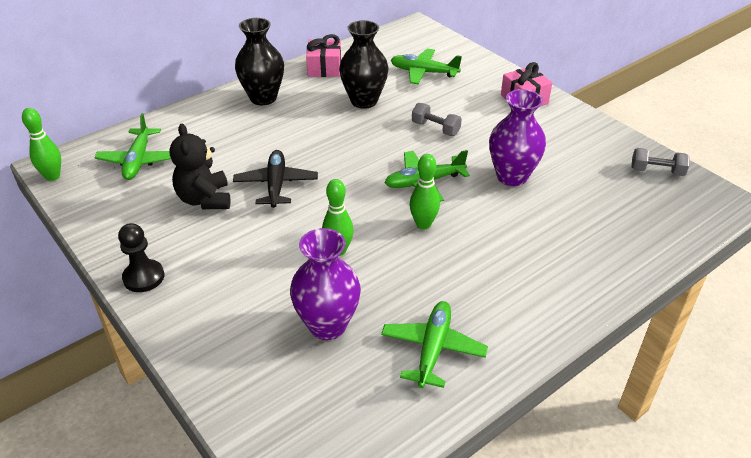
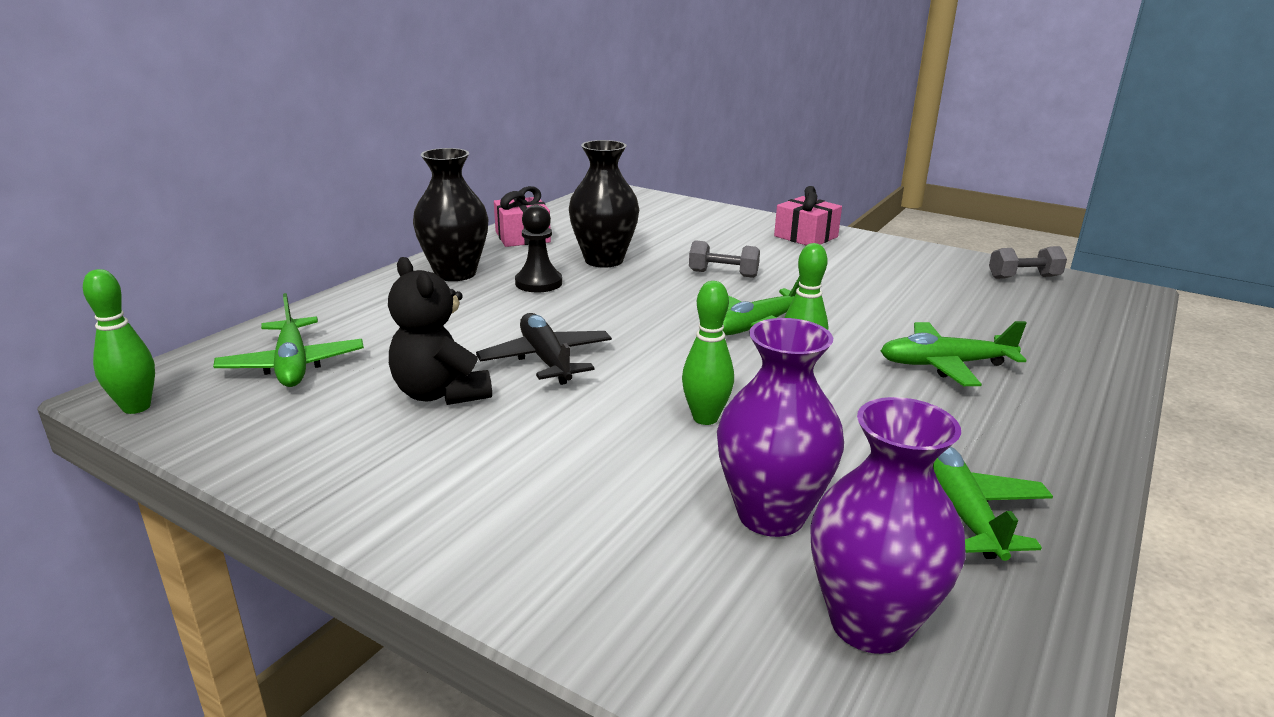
camera: 20 degrees left, 15 degrees down
(143, 277) = (395, 515): black pawn -> black pawn (538, 283)
(423, 72) = (659, 227): green plane -> green plane (945, 365)
(512, 176) = (865, 305): purple vase -> purple vase (870, 623)

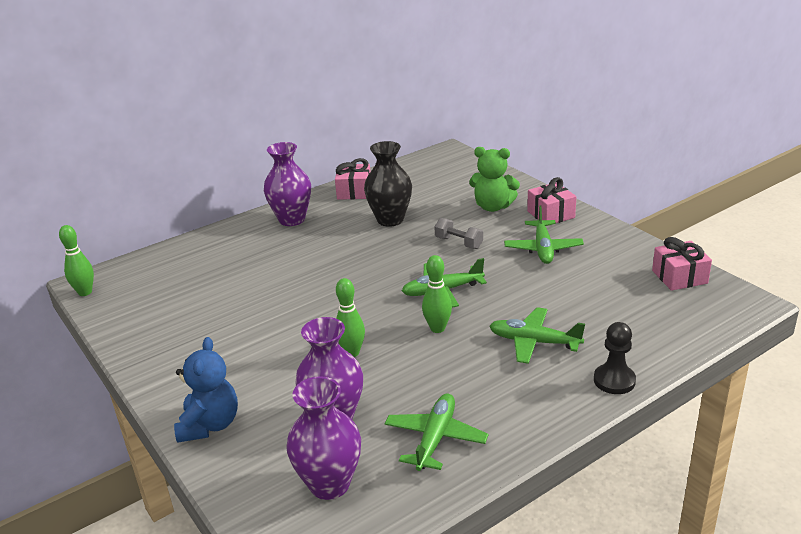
camera: 25 degrees right, 5 degrees up
(293, 365) = (167, 277): green plane -> green plane (543, 249)
(441, 394) = (227, 310): black teddy bear -> none
(455, 273) = (292, 219): black vase -> purple vase
(538, 283) = (335, 234): black pawn -> black pawn (614, 380)
(546, 359) = (297, 296): black plane -> none
(555, 574) = (210, 425): none -> blue teddy bear
(727, 236) = (493, 207): none -> green teddy bear
(1023, 277) = (679, 277): grey dumbbell -> pink gift

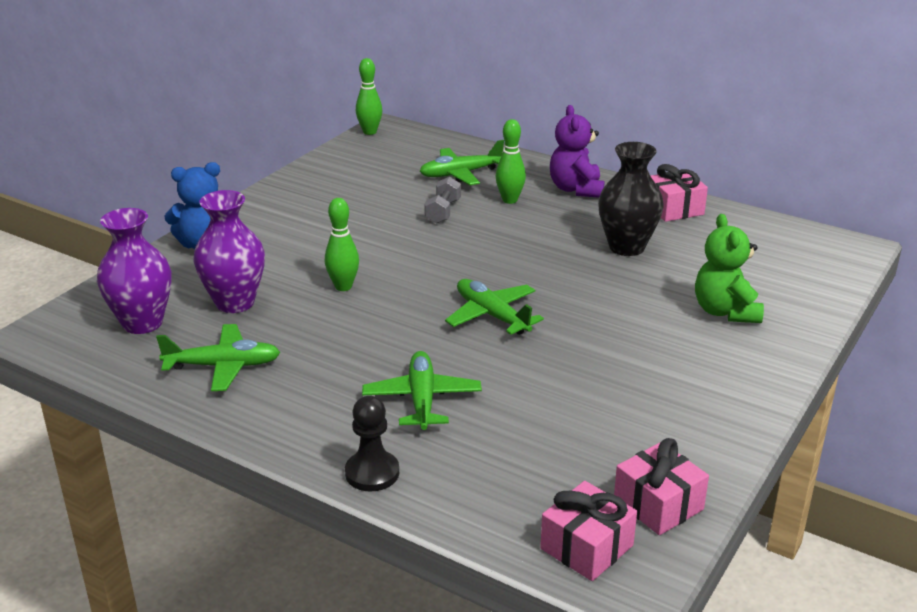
camera: 65 degrees right, 0 degrees up
(292, 219) = (576, 189): purple vase -> purple teddy bear
(437, 328) = (414, 328): green bowling pin -> green bowling pin (510, 200)
(458, 243) = (609, 304): grey dumbbell -> grey dumbbell (443, 212)
(543, 249) = (645, 371): green plane -> green plane (460, 174)
(551, 214) = (746, 362): pink gift -> pink gift (587, 547)

